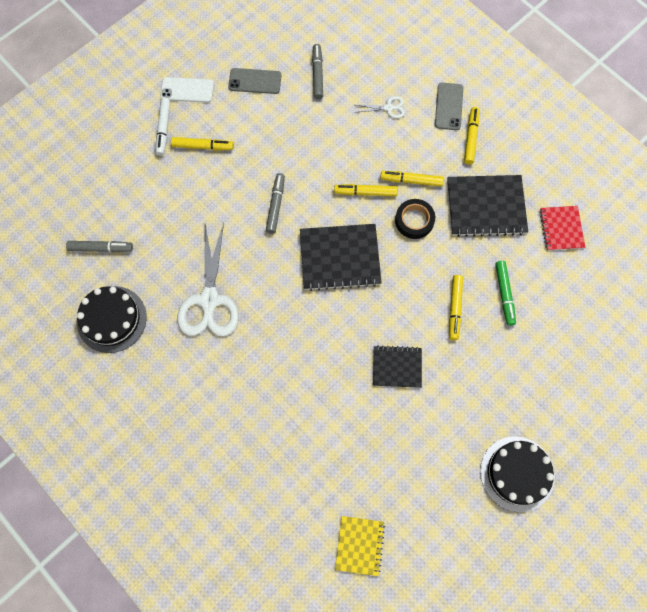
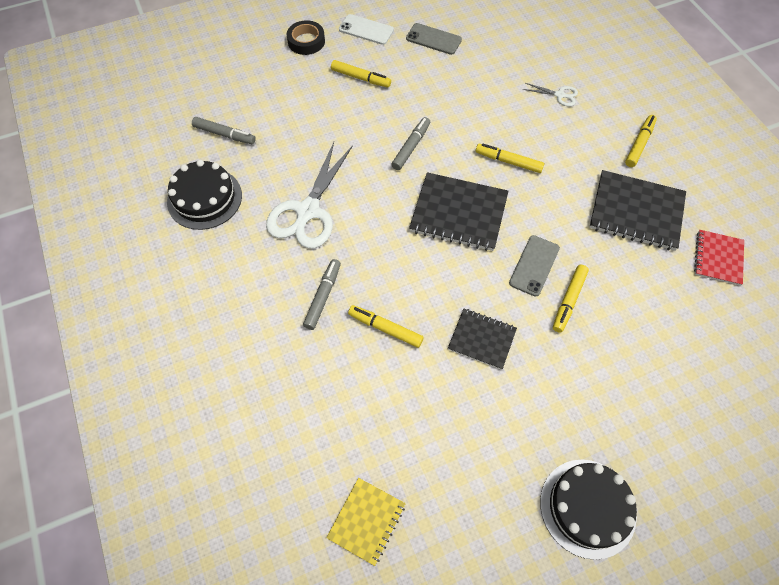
camera: 20 degrees right, 10 degrees down
(163, 129) = (330, 54): white marker -> none
(317, 74) = (497, 49): grey marker -> grey marker (323, 297)
(411, 180) = (561, 165): yellow marker -> yellow marker (385, 328)
(414, 221) = (551, 202): black tape -> black tape (306, 41)
(448, 106) = (624, 110): grey phone -> grey phone (534, 265)
(504, 294) = (631, 304): green marker -> none

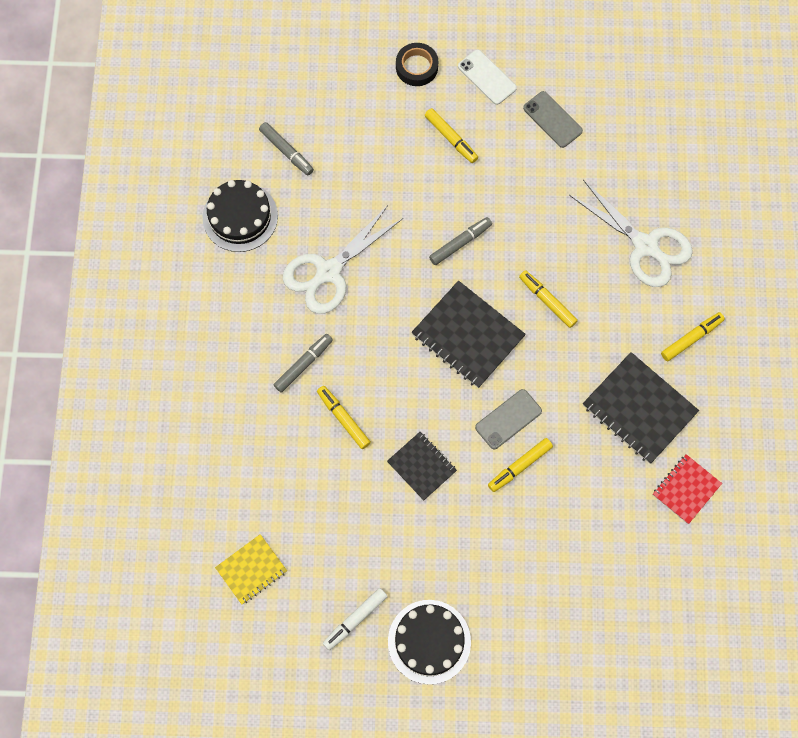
camera: 25 degrees right, 10 degrees up
(501, 522) = (355, 619): none -> white marker
(559, 95) = (645, 246): white scissors -> white scissors, size x2.21

